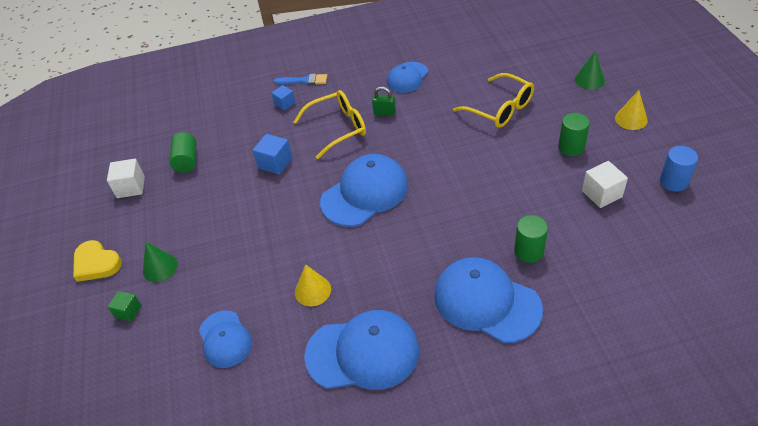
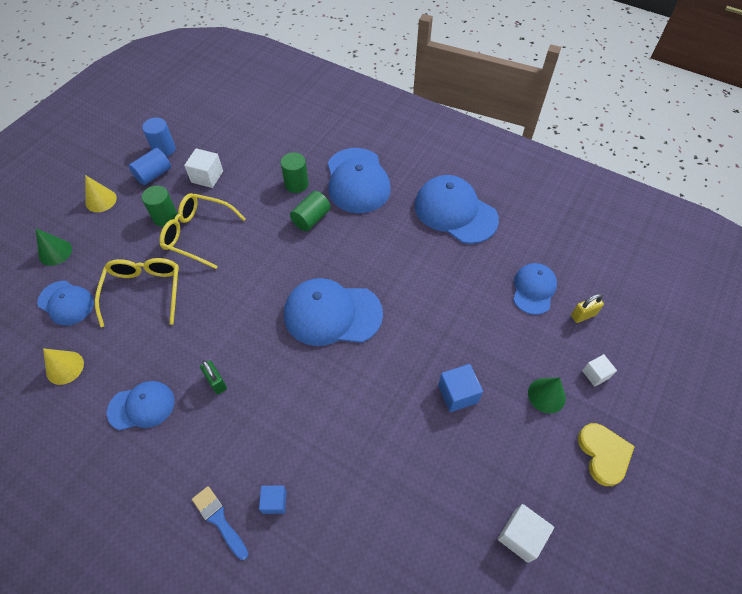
camera: 140 degrees left, 10 degrees up
(128, 311) = (595, 374): green cube -> white cube
(165, 352) = (583, 315): none -> yellow padlock
(186, 161) = (439, 517): green cylinder -> green cylinder (311, 219)
(275, 163) = (363, 420): blue cube -> blue cube (457, 394)
(312, 290) = (447, 272): yellow cone -> yellow cone (65, 367)
(338, 128) = (271, 406): yellow glasses -> yellow glasses (197, 234)
(530, 72) = (66, 303): none -> blue cap
(638, 161) = (154, 174): none -> blue cylinder

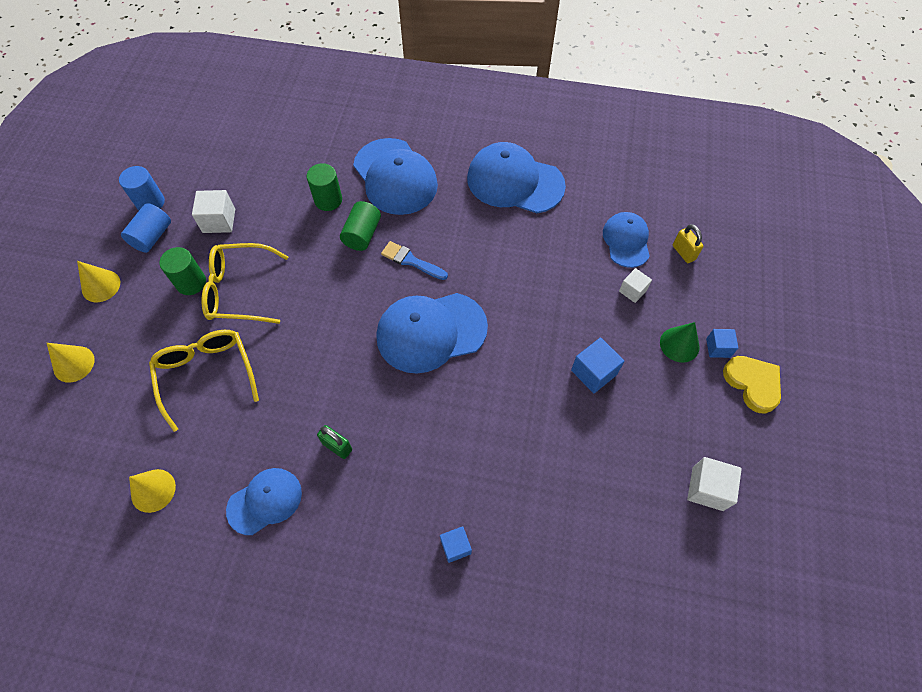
camera: 20 degrees left, 5 degrees up
(55, 252) = (74, 364): green cone -> yellow cone
(66, 303) = (117, 418): blue cap -> none
(219, 520) = (406, 586): blue brush -> blue brush (411, 261)
(582, 410) = (718, 348): none -> blue cube
(583, 315) = (683, 252): yellow padlock -> yellow padlock turned 75 degrees counterclockwise
(595, 374) = (717, 308): white cube -> white cube (632, 291)

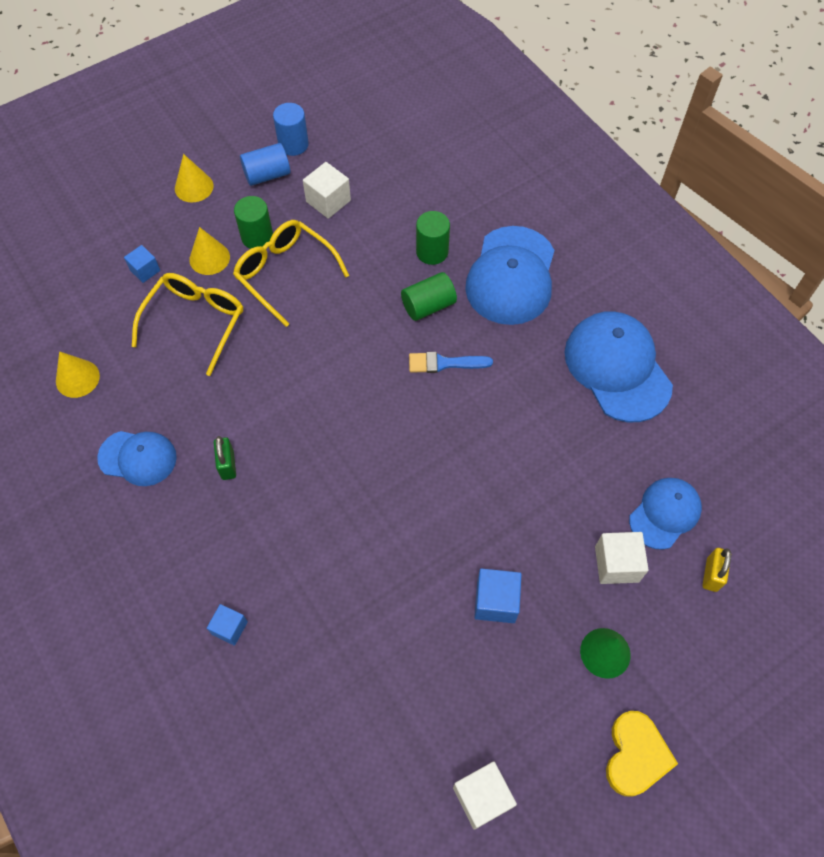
camera: 45 degrees right, 0 degrees up
(74, 364) = (119, 234): yellow cone -> yellow cone (209, 258)
(411, 261) = (444, 363): blue brush -> blue brush turned 75 degrees counterclockwise
(431, 332) = (395, 439): blue cap -> none
(632, 291) = (616, 564): white cube -> white cube, size x1.53
(718, 348) = (640, 691): blue cube -> blue cube (145, 270)

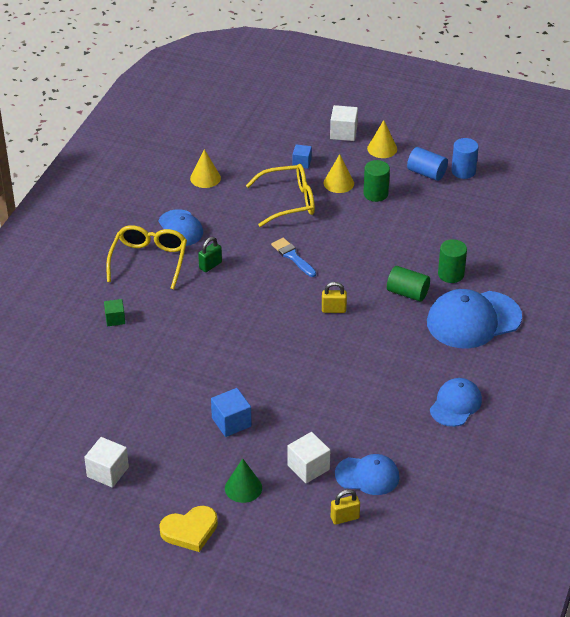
camera: 55 degrees right, 20 degrees down
(229, 628) = (115, 319): blue cube -> green cube
(285, 273) = (362, 219): yellow glasses -> yellow glasses (149, 260)
(328, 201) = (437, 209): white cube -> white cube (343, 133)
(399, 388) = (333, 309): none -> yellow padlock
(444, 363) = (372, 321): blue brush -> blue brush (292, 256)
(617, 368) = (455, 404): blue cap -> blue cap, size x0.60

